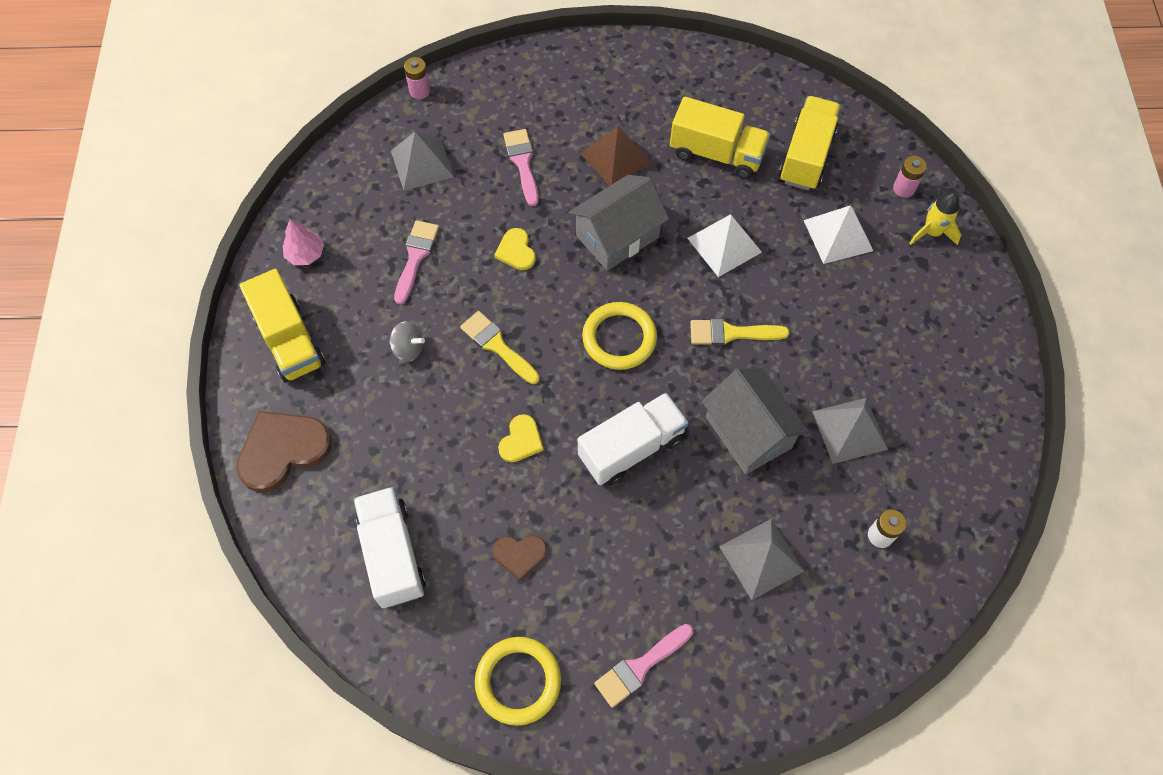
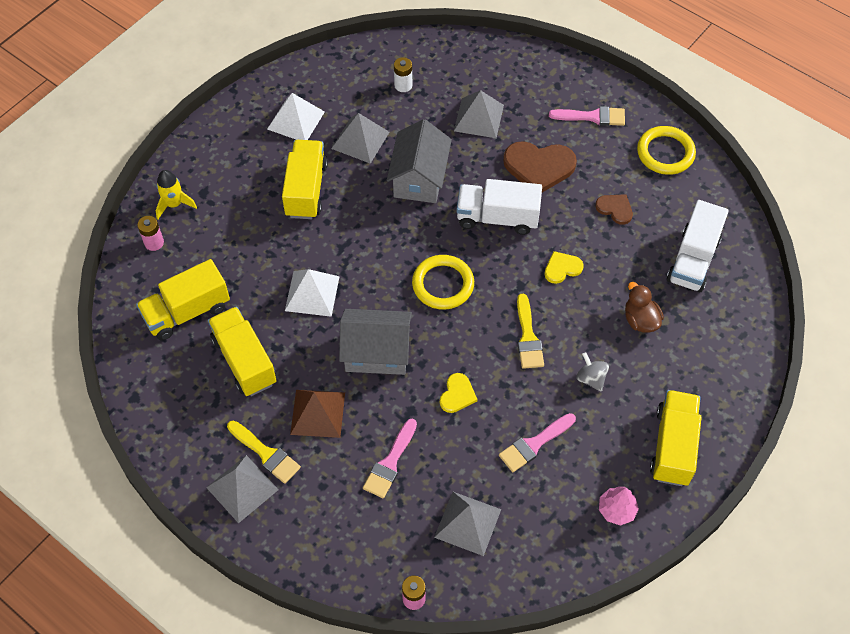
camera: 140 degrees left, 5 degrees down
(282, 450) = (725, 370): brown heart -> brown heart (539, 167)
(402, 442) = (640, 320): none -> brown duck
(616, 72) = (242, 488): none -> grey pyramid
(731, 333) = (369, 237): yellow brush -> yellow brush (266, 454)
(838, 235) = (233, 245): white pyramid -> white pyramid (296, 120)
(838, 335) = (306, 190): none -> yellow truck

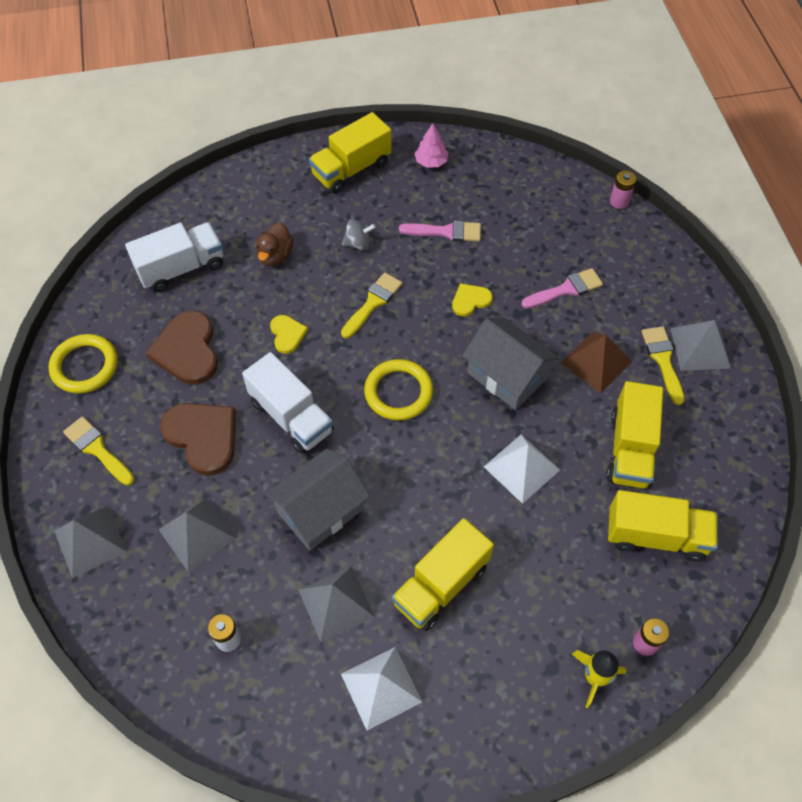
camera: 140 degrees left, 0 degrees up
(468, 523) = (541, 218): grey pyramid -> grey pyramid (90, 541)
(562, 268) = (287, 334): yellow heart -> yellow heart turned 120 degrees counterclockwise
(591, 378) = (358, 244): grey spinning top -> grey spinning top turned 105 degrees counterclockwise
(592, 117) = (97, 449): pink brush -> yellow brush
(615, 209) = (187, 350): brown heart -> brown heart, size x1.87

